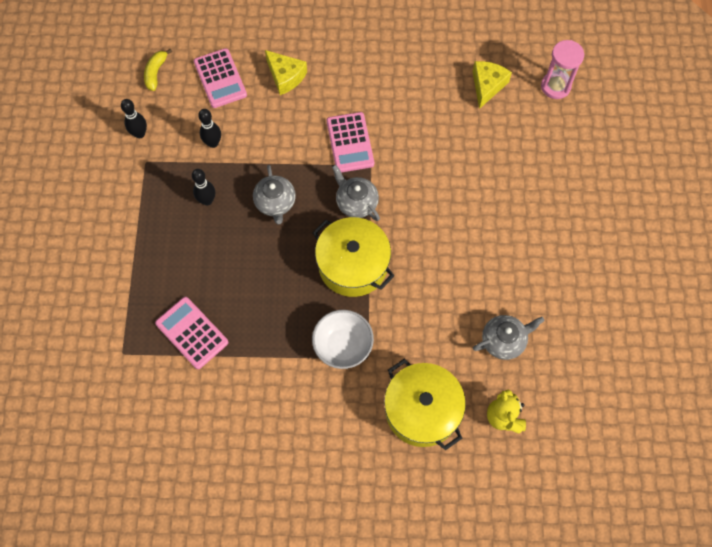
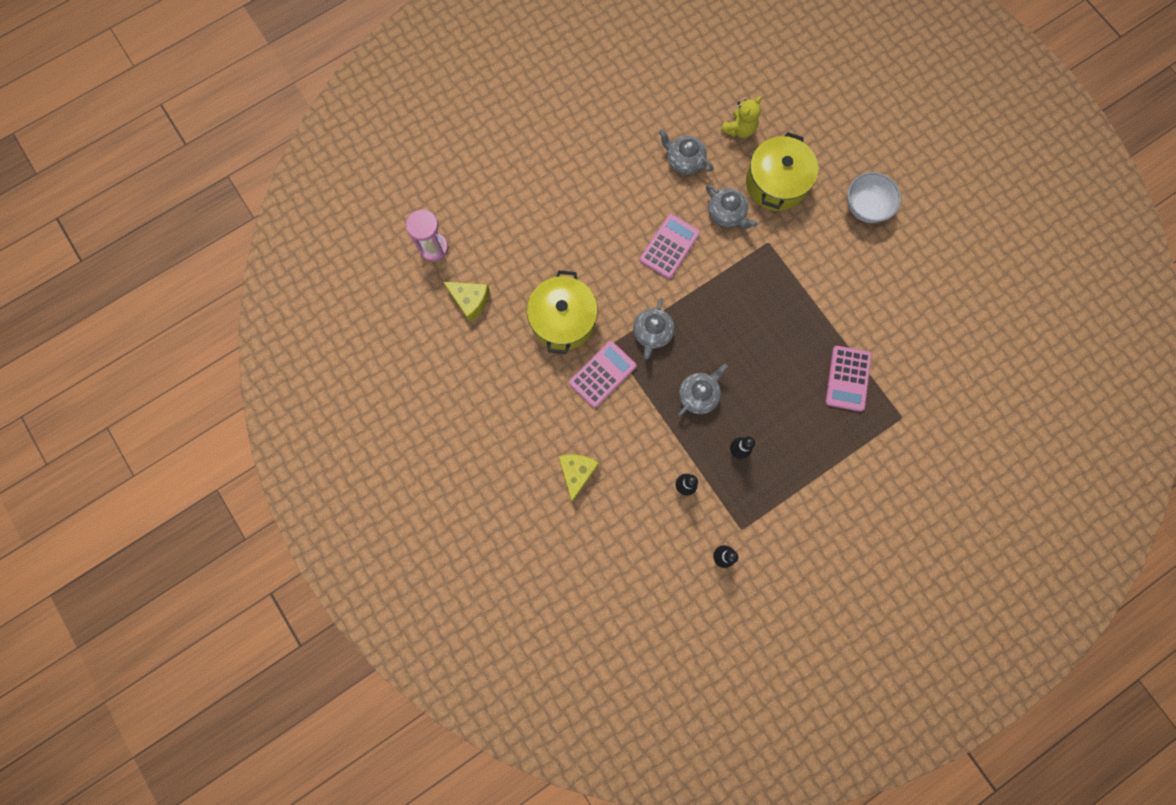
camera: 125 degrees left, 10 degrees up
(156, 73) = (653, 592): yellow banana -> none
(220, 78) = (619, 529): pink calculator -> pink calculator (669, 247)
(343, 346) = (772, 265): white bowl -> white bowl (865, 207)
(353, 265) = (705, 300): yellow pot -> yellow pot (563, 320)
(422, 341) = (726, 214): none -> grey teapot
(487, 86) = (470, 301): yellow cheese -> yellow cheese turned 135 degrees counterclockwise

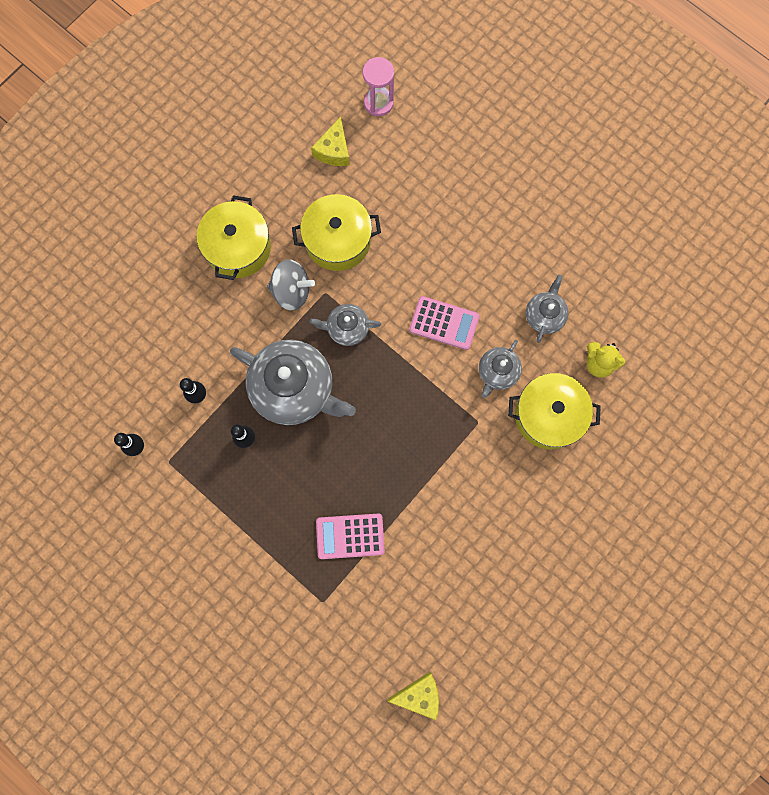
camera: 75 degrees right, 0 degrees up
(543, 414) = (238, 247): none -> yellow pot
(577, 473) = (188, 292): yellow cheese -> yellow cheese (419, 695)
(602, 374) = (292, 291): pink calculator -> grey spinning top
(698, 395) = (294, 389): grey teapot -> grey teapot, size x1.97
(865, 207) = (550, 517): white bowl -> none

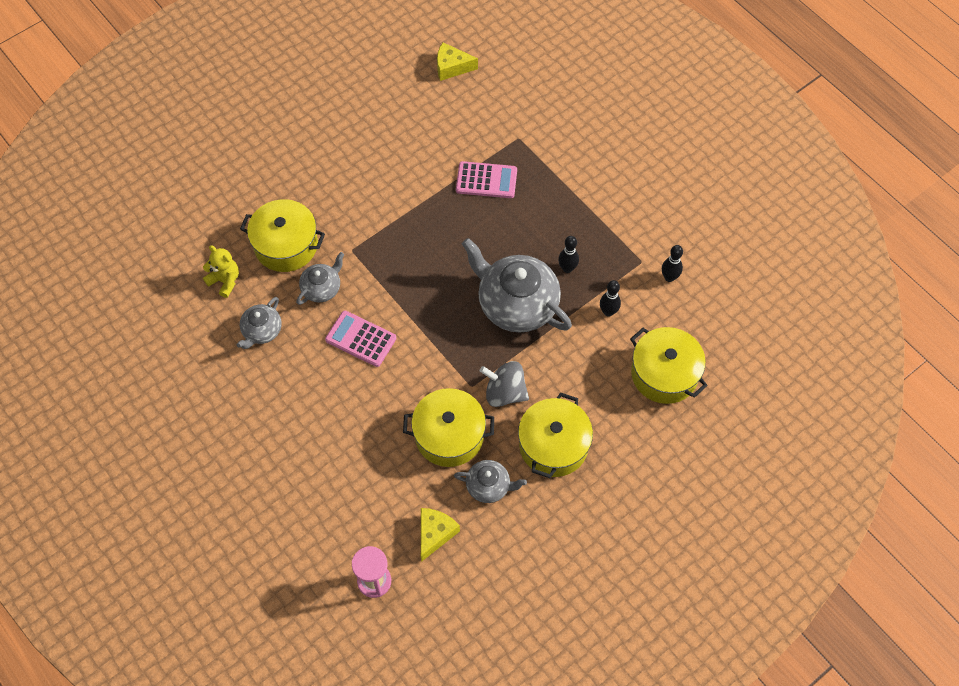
camera: 170 degrees left, 15 degrees down
(137, 337) = (664, 374): none -> yellow pot
(347, 328) = (456, 349): grey teapot -> grey teapot (489, 486)

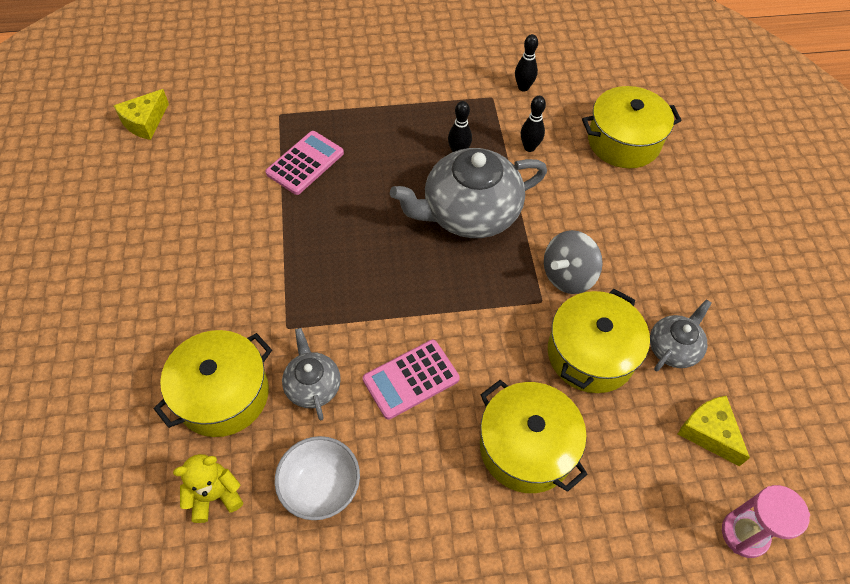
camera: 60 degrees left, 5 degrees down
(261, 331) = (321, 487): grey teapot -> white bowl
(553, 445) = (654, 266): yellow pot -> yellow pot (526, 447)

